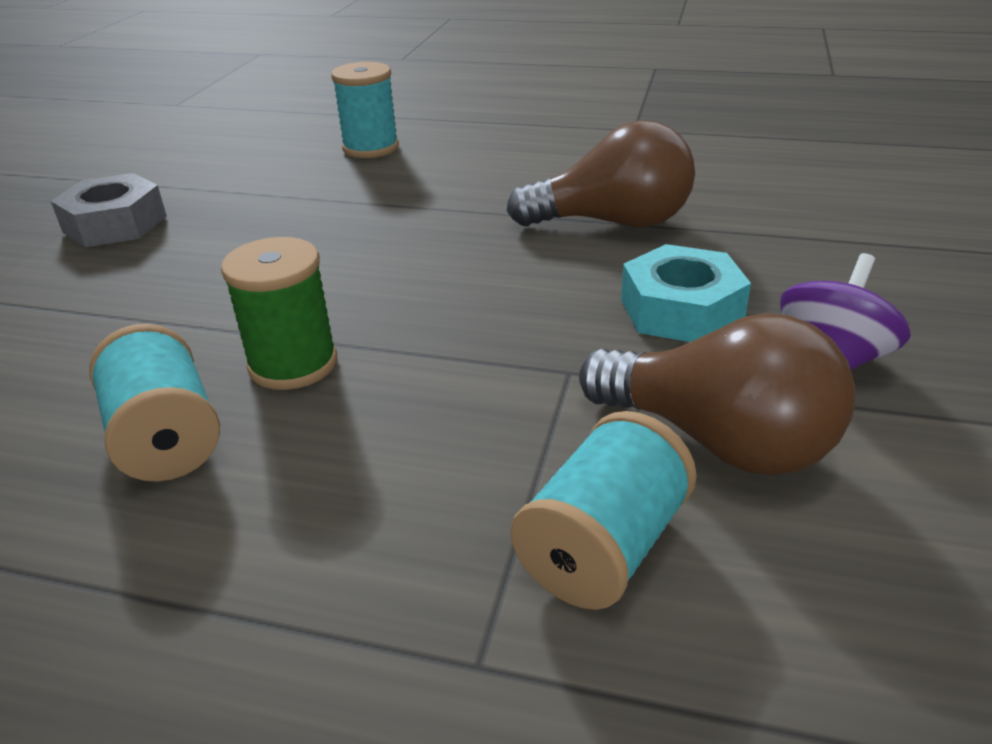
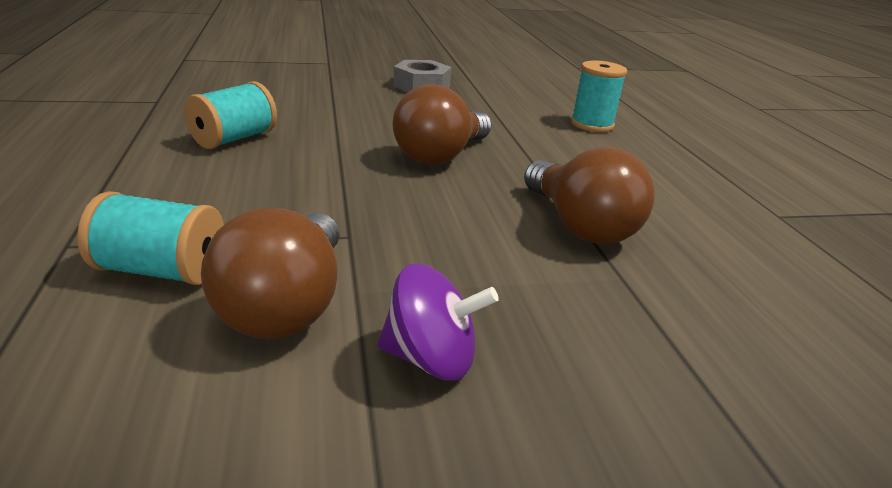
camera: 60 degrees right, 5 degrees down
(293, 364) = (311, 153): green spool -> none
(383, 262) = (440, 155): none -> brown light bulb
(681, 310) = (463, 272): turquoise nut -> none

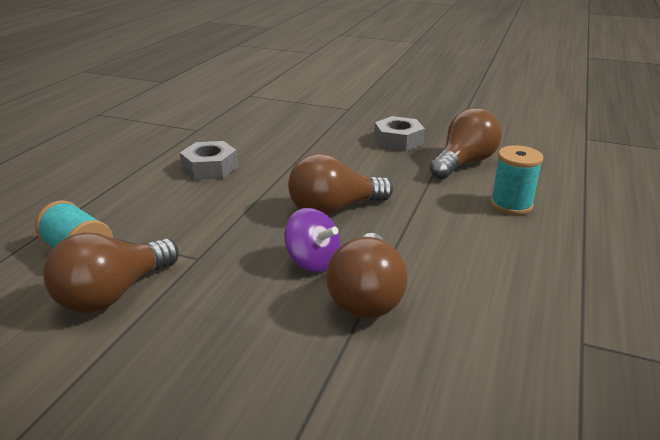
camera: 35 degrees right, 0 degrees up
(234, 139) = (210, 168): turquoise spool -> grey nut
(431, 358) = (147, 355): purple spinning top -> purple spinning top (312, 261)
(508, 97) = (464, 163): none -> brown light bulb

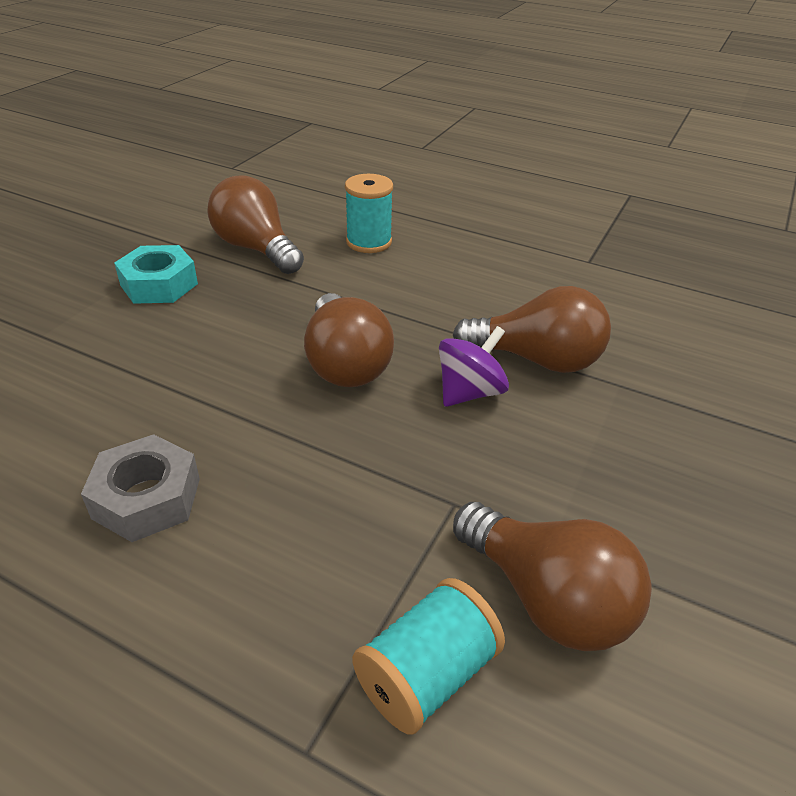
camera: 85 degrees left, 10 degrees up
(398, 141) = (159, 284): grey nut -> turquoise nut

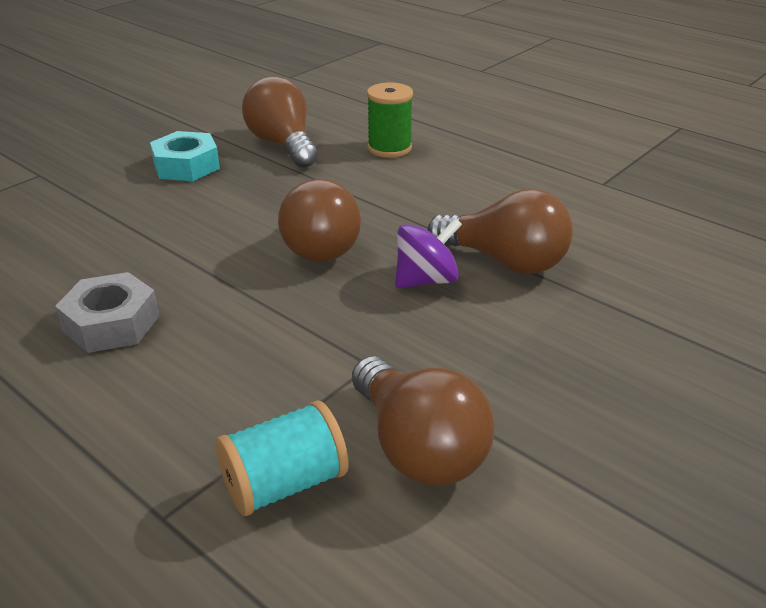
camera: 15 degrees right, 5 degrees down
(369, 242) = (389, 148): turquoise spool -> green spool

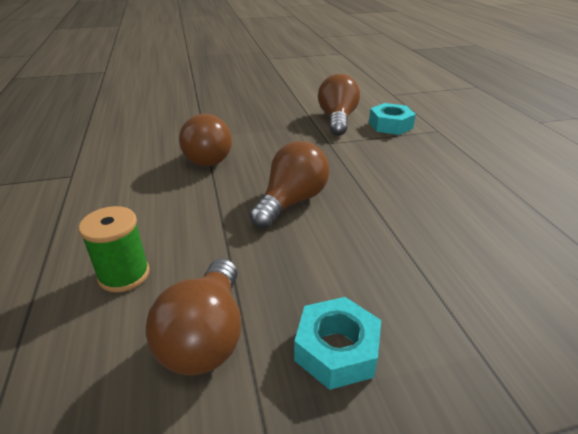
camera: 145 degrees left, 0 degrees up
(112, 323) = (449, 199): grey nut -> none
(285, 483) = (390, 125): turquoise spool -> turquoise nut
(426, 280) = (261, 162): purple spinning top -> none
(505, 261) = (210, 157): brown light bulb -> brown light bulb turned 150 degrees counterclockwise

